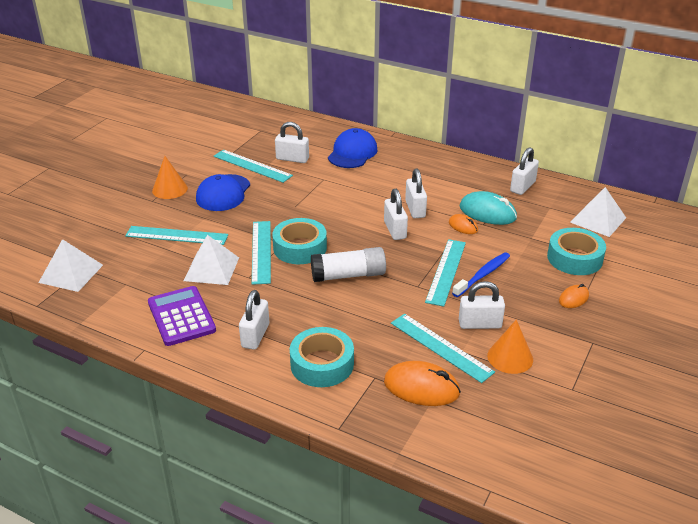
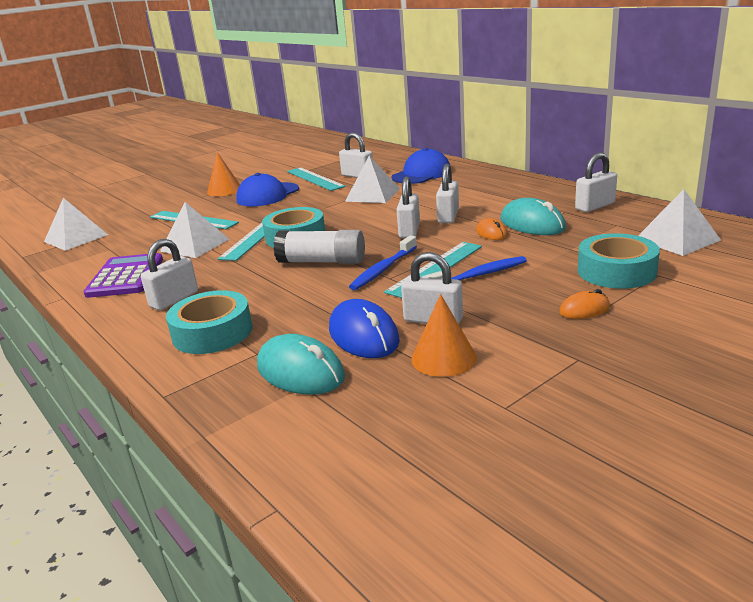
camera: 25 degrees right, 10 degrees down
(327, 185) = (372, 195): none -> white pyramid
(406, 277) = (383, 269): none -> blue toothbrush
(421, 387) = (300, 372): orange mouse -> turquoise mouse
(441, 347) = (363, 335): turquoise ruler -> blue mouse

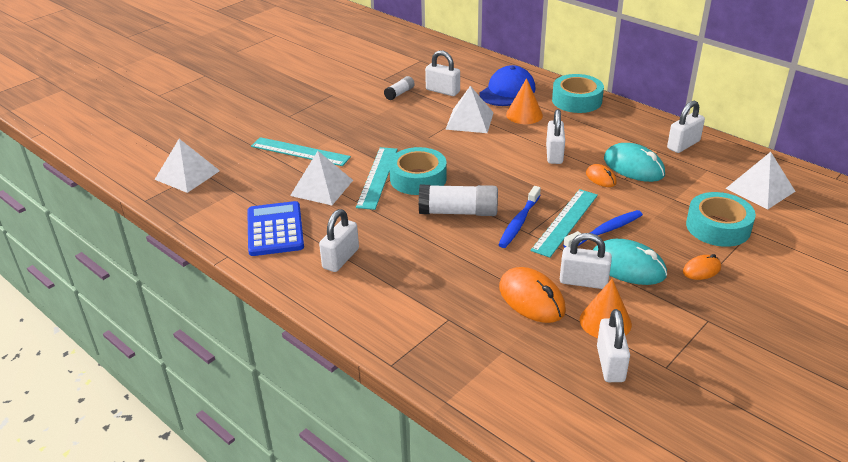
camera: 10 degrees left, 10 degrees up
(125, 277) = (275, 229): purple calculator -> blue calculator
(212, 332) = (398, 297): turquoise tape -> turquoise tape (576, 100)
(224, 190) = (310, 107): orange cone -> orange cone (524, 115)
(267, 195) = (361, 116): blue cap -> none
(300, 372) = (495, 338): turquoise mouse -> turquoise mouse (628, 266)
(315, 179) = (399, 93): turquoise ruler -> white glue stick
(363, 335) = (531, 299): blue mouse -> orange mouse
(409, 231) = (524, 173): white padlock -> white padlock (610, 364)

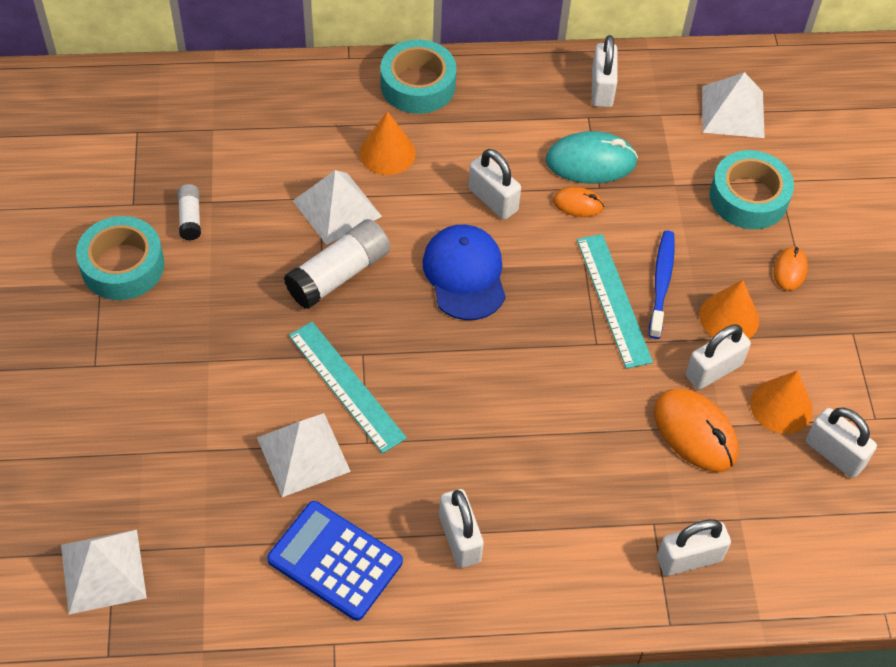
camera: 50 degrees left, 20 degrees up
(300, 152) = (197, 417): turquoise ruler -> none
(418, 178) = (394, 352): turquoise tape -> turquoise tape (122, 266)
(442, 91) = (240, 175): white padlock -> white padlock (689, 559)
(458, 212) = (497, 370): white glue stick -> white glue stick (339, 274)
(507, 91) = (320, 121): blue cap -> blue cap (465, 274)
(519, 222) = (572, 336): blue toothbrush -> none
(531, 299) = (695, 432): orange mouse -> orange mouse turned 45 degrees clockwise
(628, 266) = (729, 317): turquoise mouse -> orange cone

